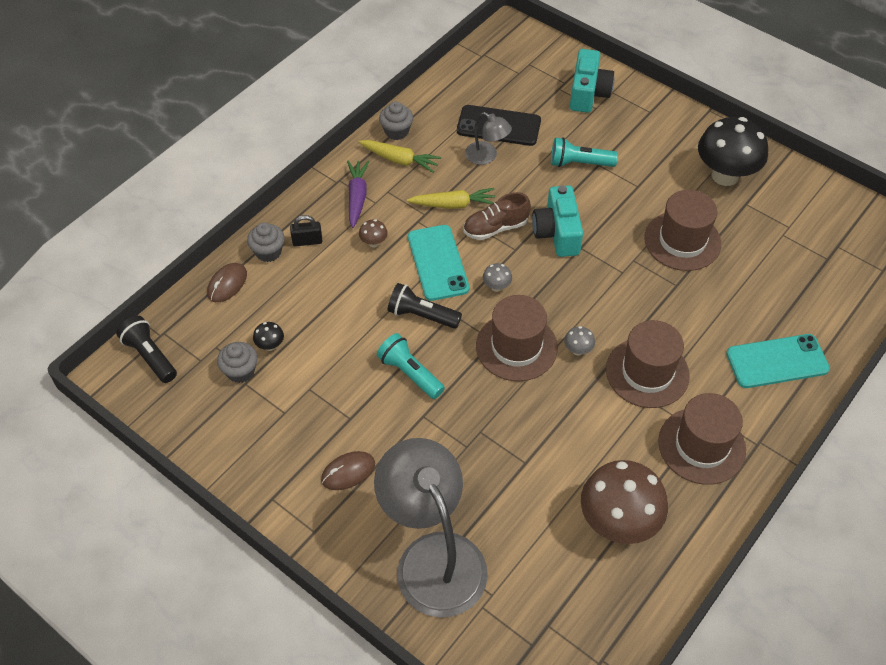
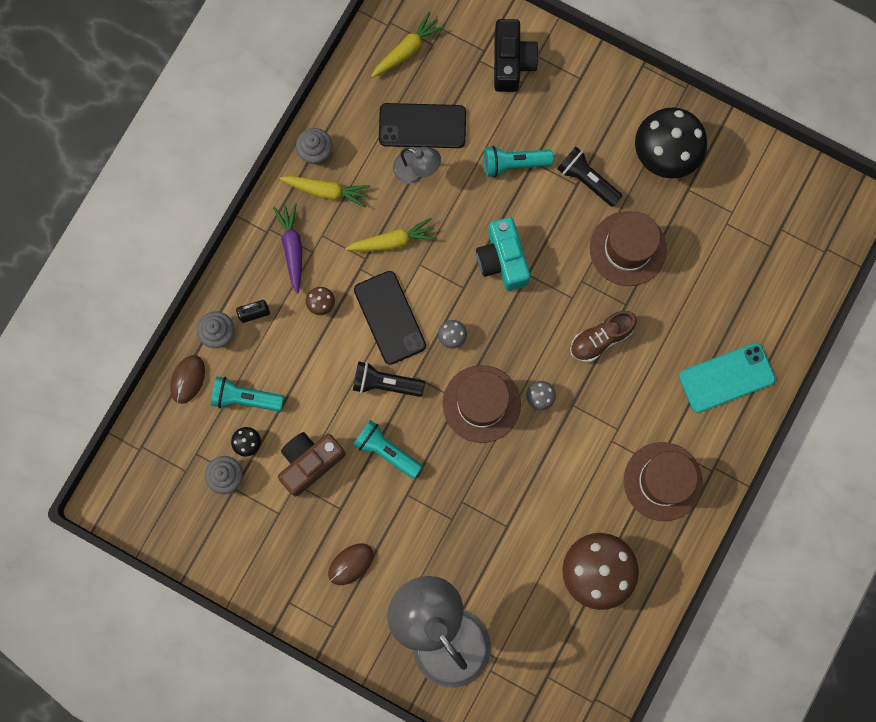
camera: 10 degrees left, 25 degrees up
(150, 356) = (137, 475): black flashlight -> black flashlight (587, 180)
(279, 307) = (245, 398): none -> turquoise flashlight
(328, 371) = (310, 462): none -> brown camera
(438, 263) = (390, 317): turquoise phone -> black phone
(495, 74) = (407, 50): none -> yellow carrot
(495, 228) = (440, 264): brown shoe -> brown shoe (600, 339)
(588, 93) = (511, 62): turquoise camera -> black camera
(647, 372) = (607, 411): brown hat -> none

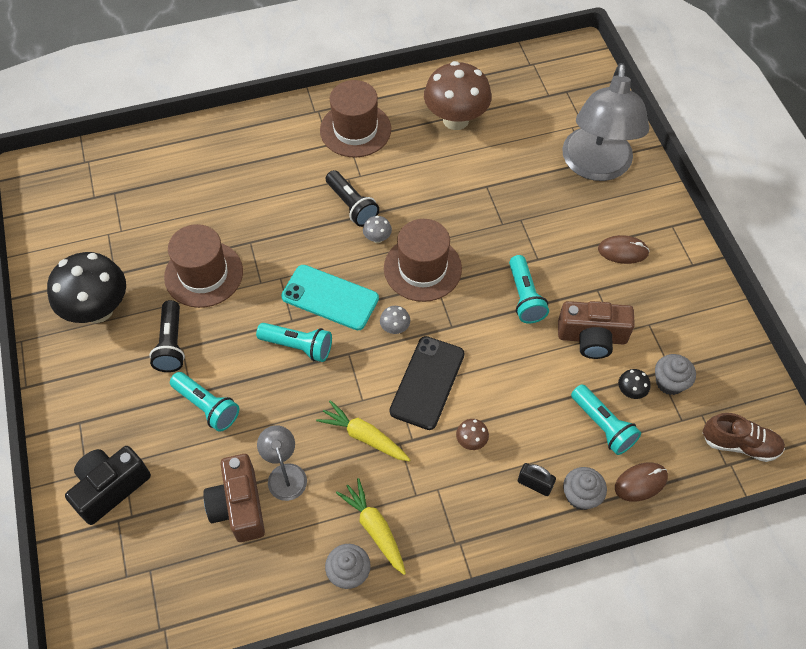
camera: 135 degrees left, 20 degrees down
(292, 249) = (451, 507): purple carrot -> none
(385, 383) = (479, 340): black flashlight -> black flashlight (351, 205)
(407, 50) = (176, 587): yellow carrot -> none
(422, 126) = (239, 506): black phone -> brown camera
(502, 260) = (298, 346): turquoise camera -> turquoise flashlight
(600, 339) = (293, 237): brown shoe -> brown shoe (739, 444)
(726, 377) = (243, 148): turquoise phone -> turquoise phone (330, 298)

